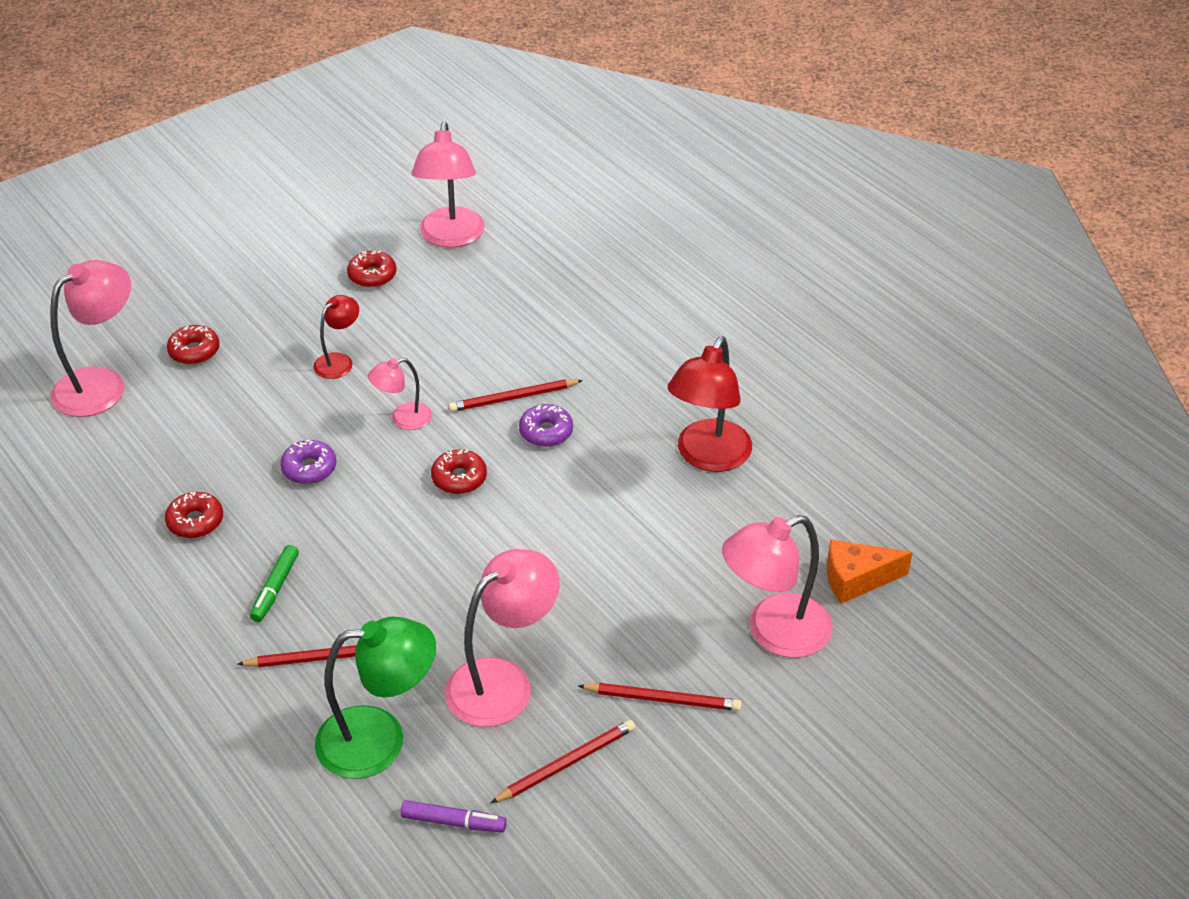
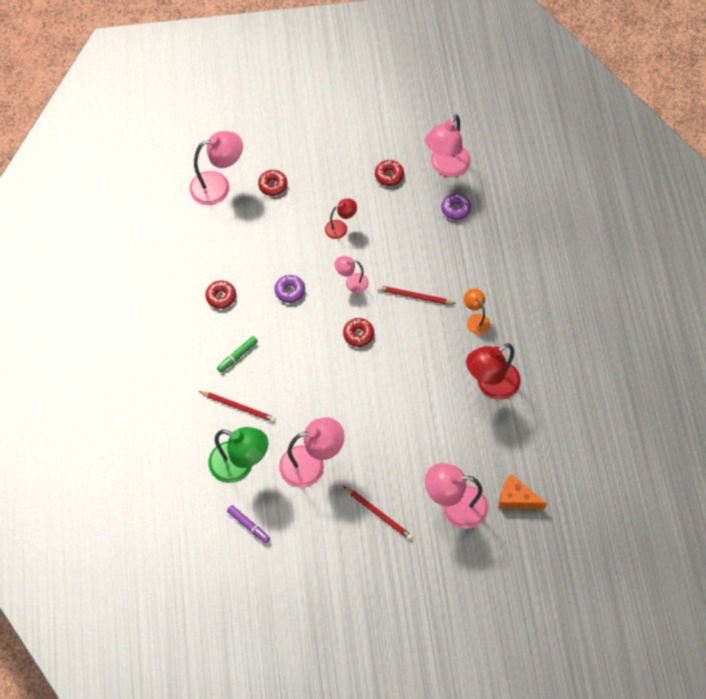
camera: 30 degrees right, 20 degrees up
(546, 432) = (418, 327): purple donut -> purple donut (455, 209)
(566, 763) = (314, 523): red pencil -> none
(626, 390) = (475, 320): none -> orange lamp

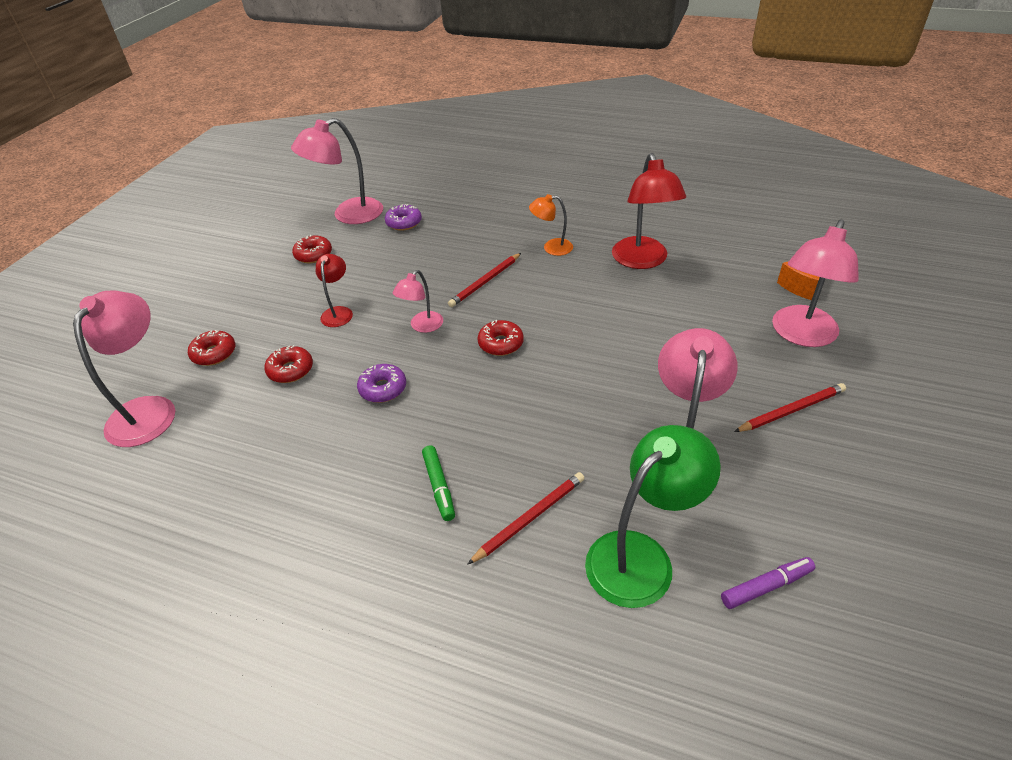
camera: 60 degrees left, 20 degrees down
(221, 297) = (323, 471): red donut -> red donut (290, 370)
(446, 167) = (348, 215): pink lamp -> pink lamp turned 90 degrees clockwise

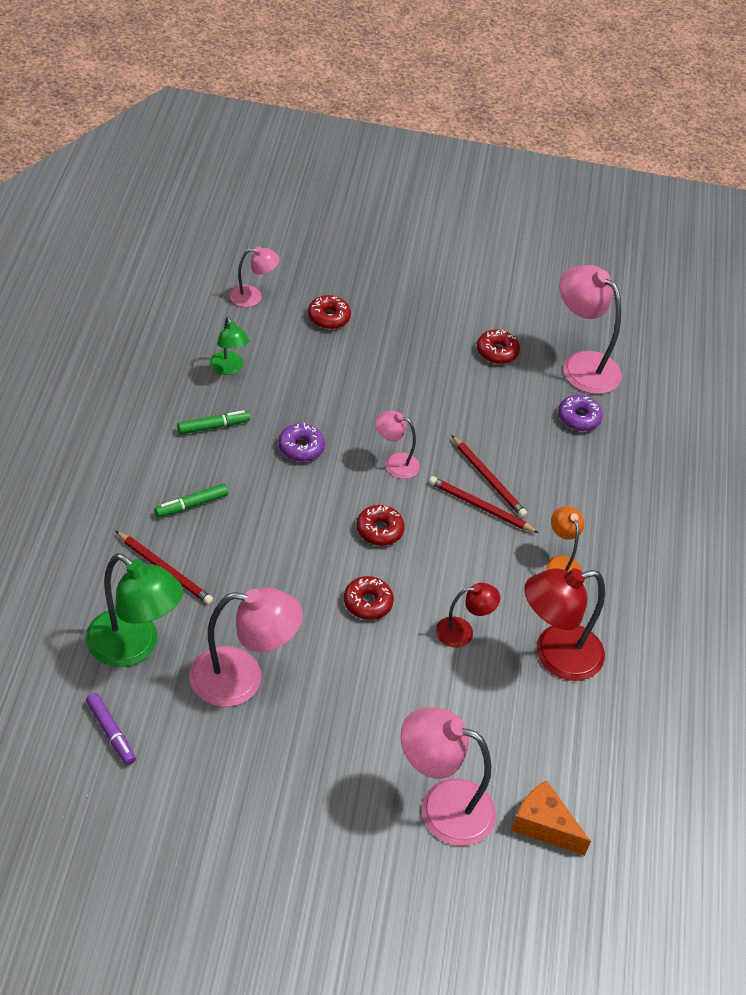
camera: 70 degrees right, 5 degrees up
(149, 410) = (253, 297): pink lamp -> pink lamp, size x0.55
(247, 439) = (228, 368): none -> green lamp
(290, 370) = (315, 376): red donut -> red donut (367, 603)
(328, 458) = (213, 426): none -> green marker
(338, 312) = (404, 393): red lamp -> red lamp (462, 632)
(791, 410) = (318, 779): red pencil -> red pencil (488, 479)

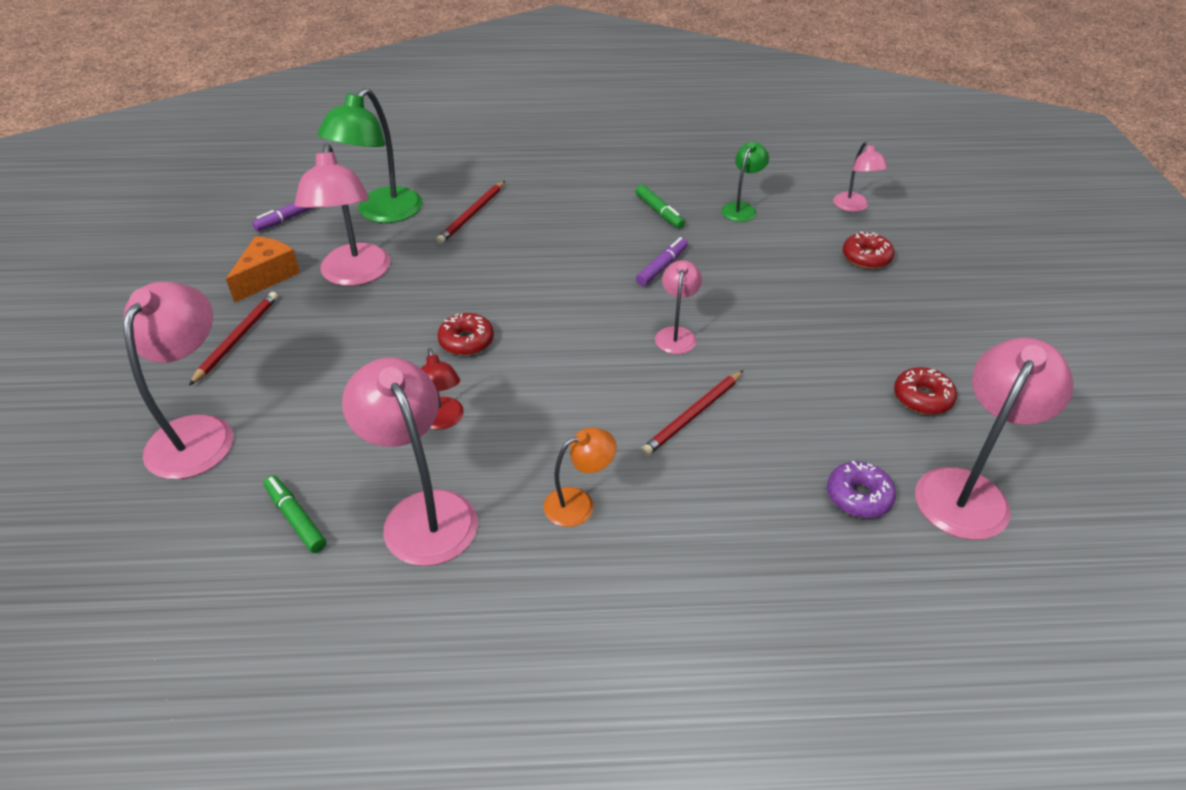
camera: 85 degrees right, 5 degrees down
(191, 505) = (554, 216): green marker -> green marker (296, 518)
(228, 368) = (741, 208): green lamp -> green lamp turned 150 degrees clockwise
(301, 447) = (662, 267): purple donut -> purple marker
(379, 530) = (571, 336): red donut -> none
(480, 507) = (642, 413): red pencil -> red pencil (237, 338)
(544, 825) = (163, 527): orange cheese -> orange cheese (267, 277)
(555, 655) = (423, 512): red lamp -> pink lamp

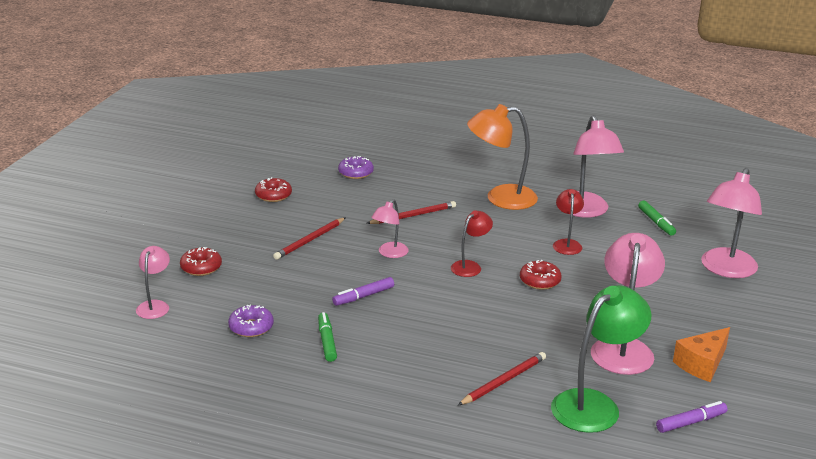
camera: 160 degrees left, 15 degrees down
(237, 338) = (715, 319): red pencil -> red pencil (310, 240)
(564, 341) = (470, 266): none -> red lamp
(579, 503) = (500, 198): orange lamp -> orange lamp, size x1.83
(741, 208) = (251, 327): green lamp -> purple donut
(968, 490) = (299, 164): pink lamp -> none

